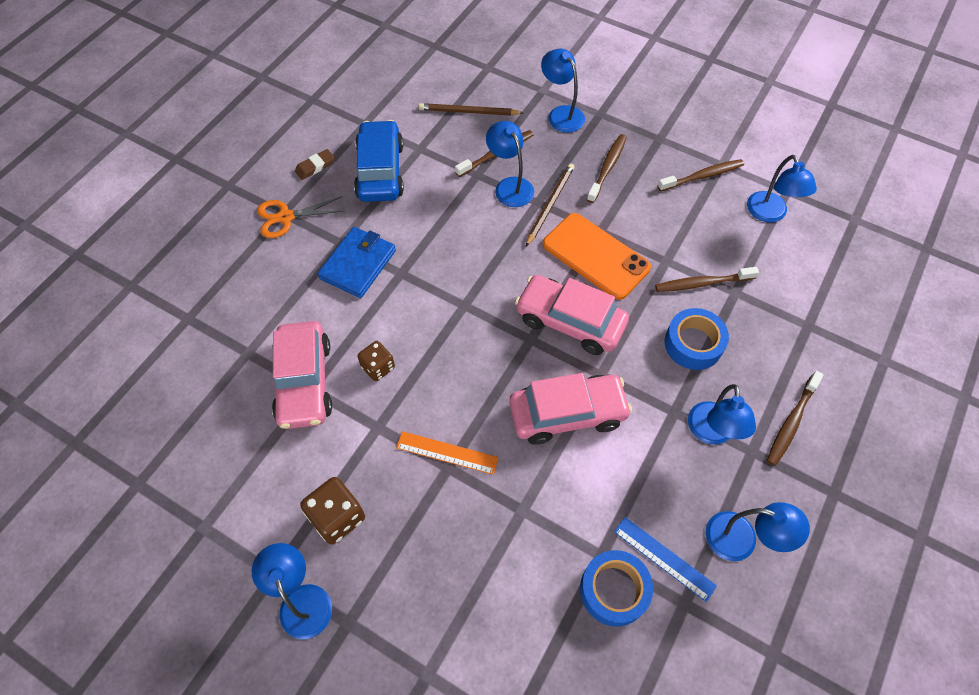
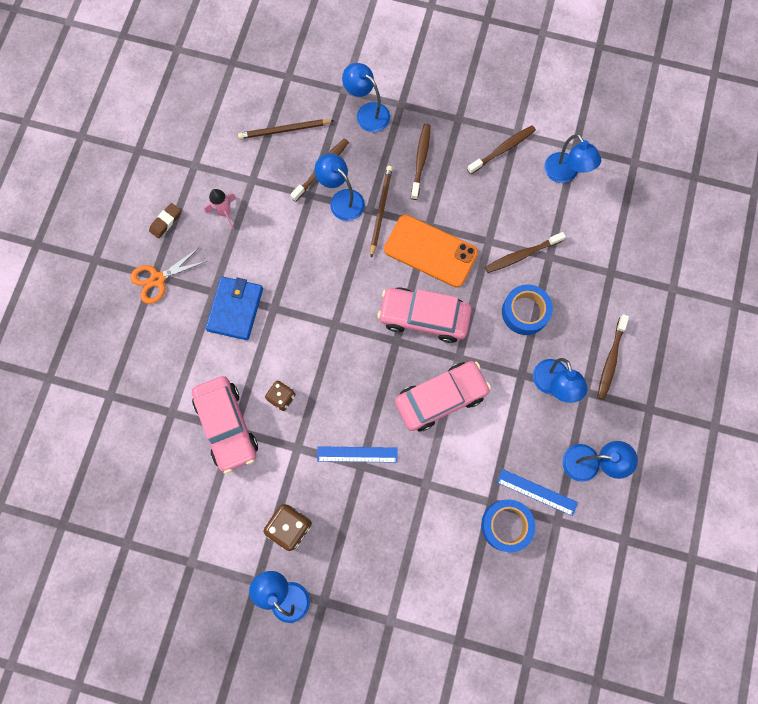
camera: 15 degrees left, 15 degrees up
(380, 171) = (225, 212): blue car -> pink rocket
(447, 453) = (357, 454): orange ruler -> blue ruler

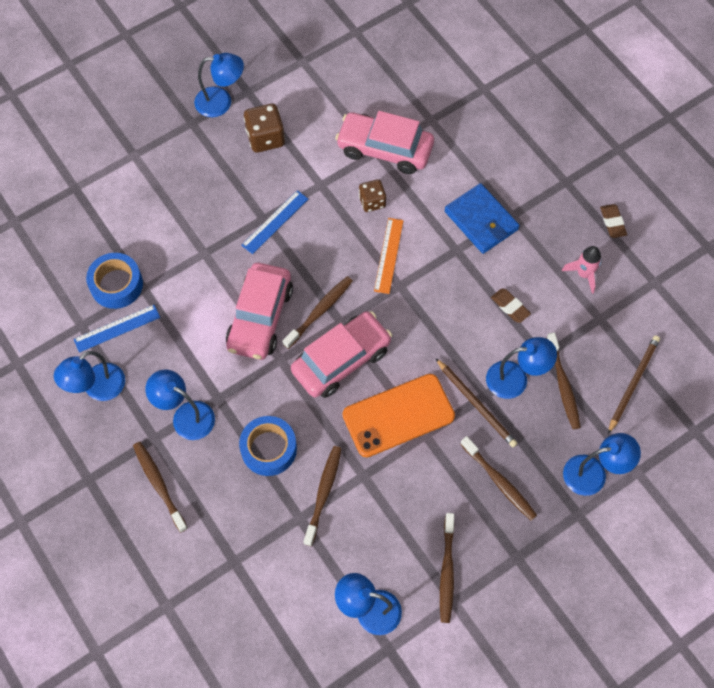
camera: 130 degrees right, 10 degrees down
(158, 279) = (560, 182): orange scissors -> none
(290, 240) = (510, 307): none -> brown eraser
(317, 350) = (388, 255): none -> orange ruler
(401, 361) = (319, 311): none -> brown toothbrush

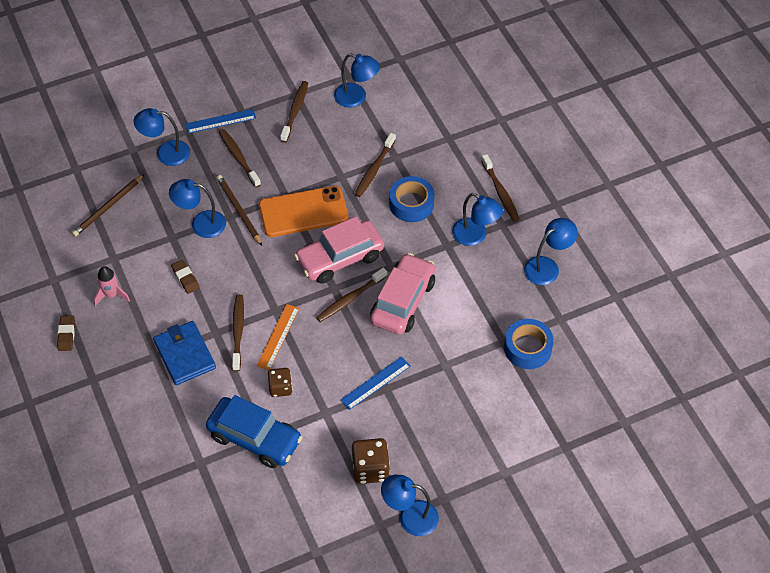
camera: 170 degrees left, 10 degrees down
(117, 328) = (529, 311): blue ruler -> blue ruler (220, 121)
(384, 149) = (255, 438): pink car -> blue car
(563, 385) = (164, 214): brown toothbrush -> brown toothbrush (238, 331)

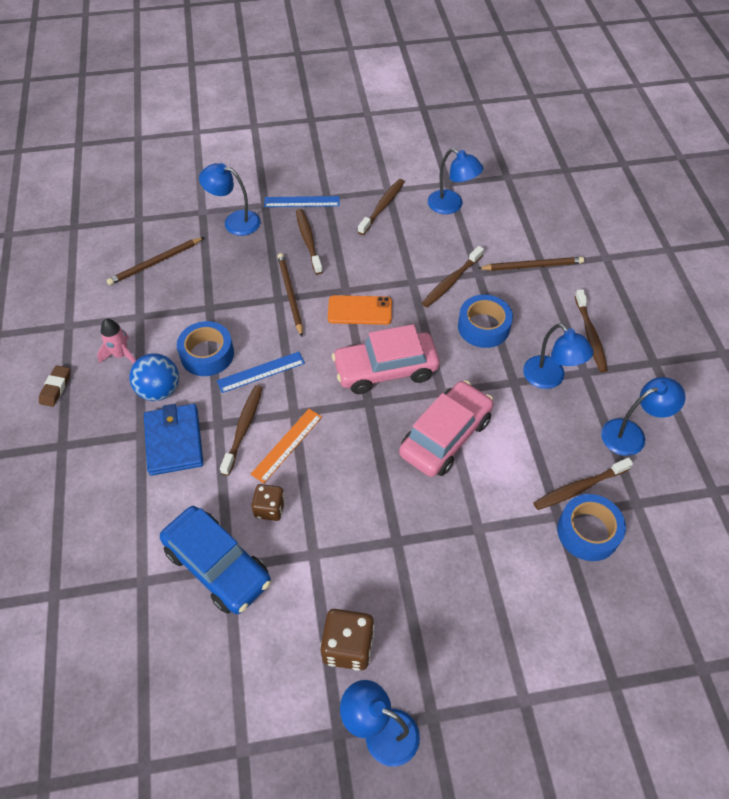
camera: 15 degrees right, 0 degrees up
(156, 317) = (159, 390): none -> blue ball
(185, 278) = (207, 354): brown eraser -> blue tape
(201, 224) = (245, 300): blue lamp -> none
(303, 212) = (360, 310): orange phone -> orange phone, size x0.66
(350, 299) = (384, 419): brown toothbrush -> brown toothbrush (579, 487)
(375, 383) = (386, 531): blue ruler -> blue ruler (261, 372)
(440, 140) = (532, 266): none -> brown pencil

